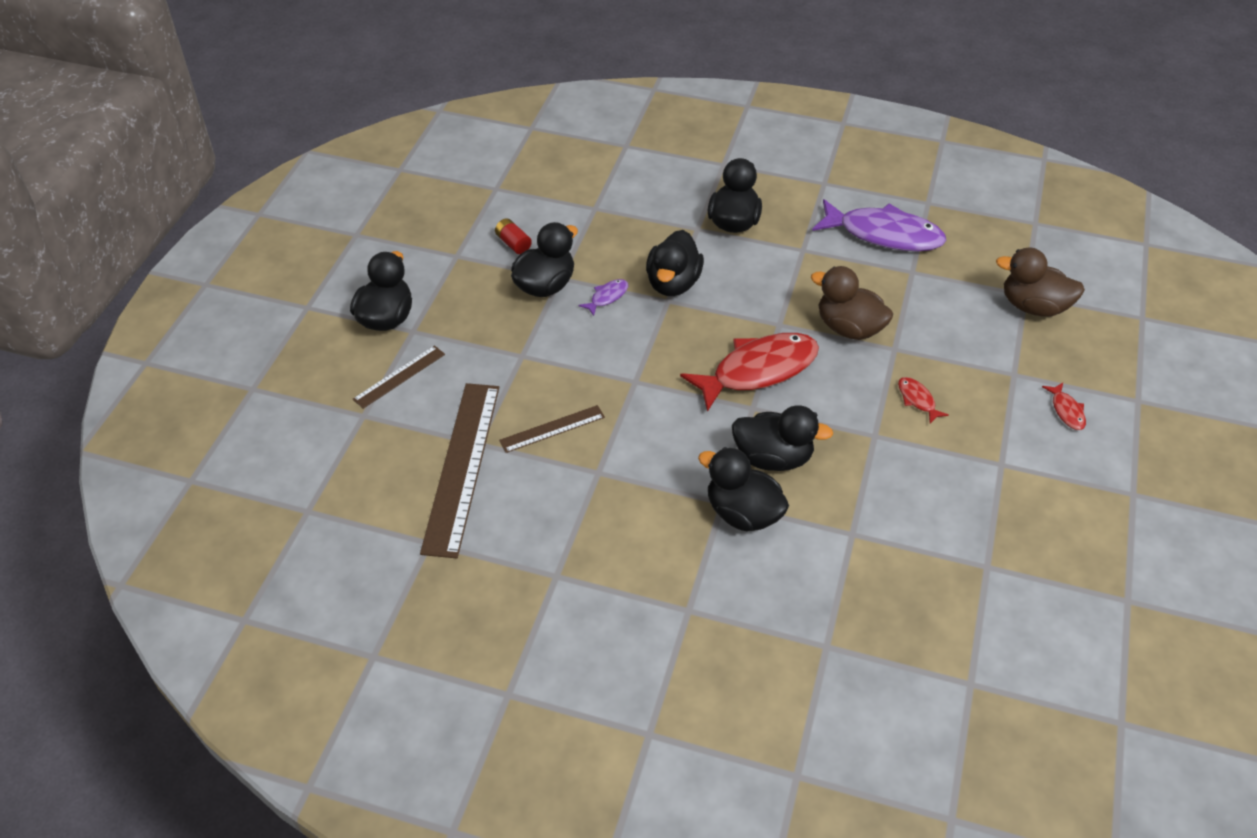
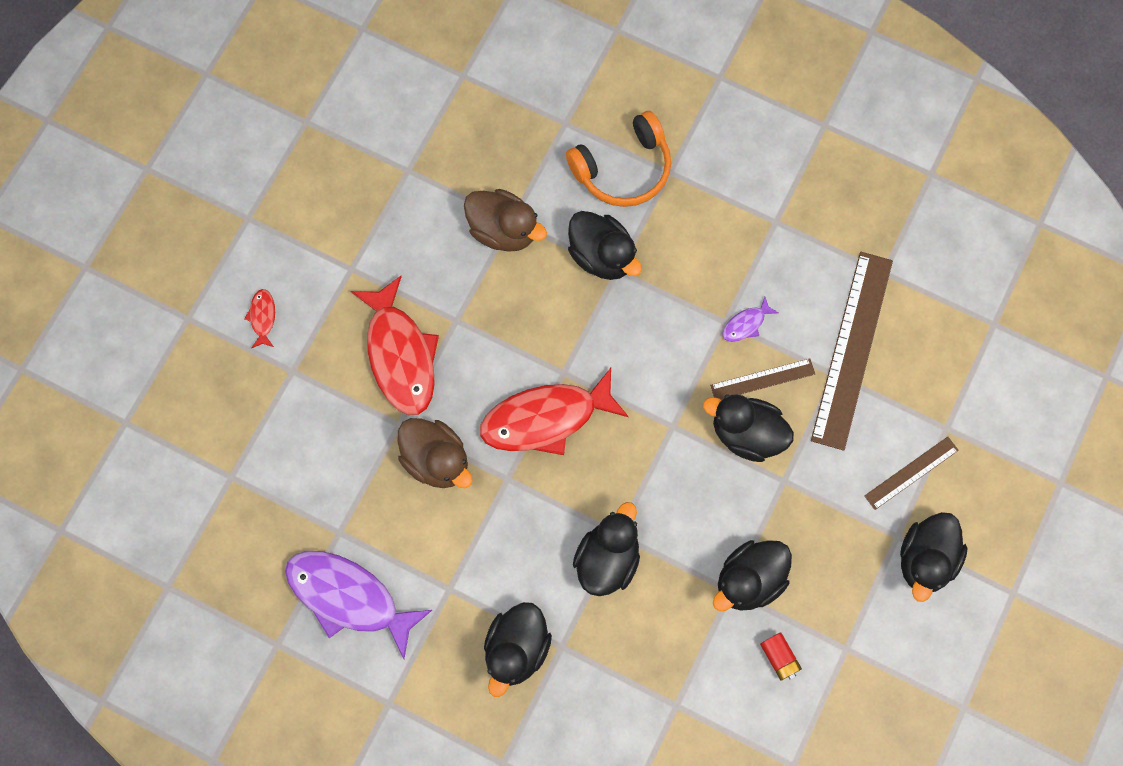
camera: 170 degrees left, 25 degrees up
(607, 297) = (683, 551): purple fish -> purple fish (746, 324)
(743, 605) = (623, 169): none -> orange headphones
(773, 458) = (559, 310): black duck -> black duck (747, 434)
(917, 400) = (400, 355): red fish -> red fish, size x2.35
(1033, 306) = (231, 457): brown duck -> brown duck (503, 230)

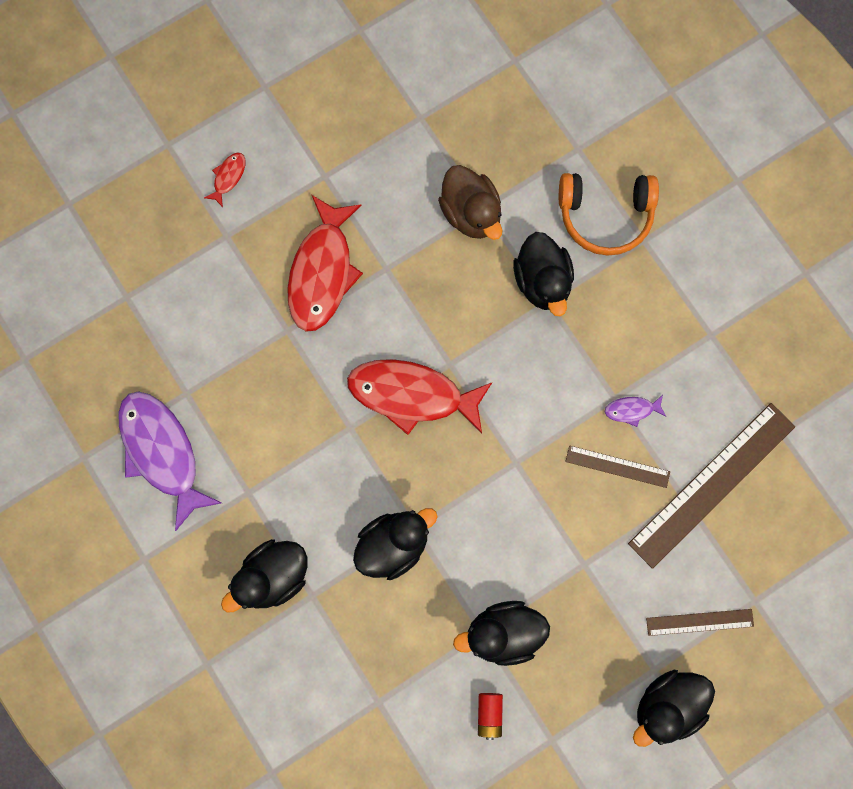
camera: 30 degrees right, 5 degrees up
(436, 460) = (300, 378): brown duck -> none
(747, 434) = (576, 505): black duck -> none

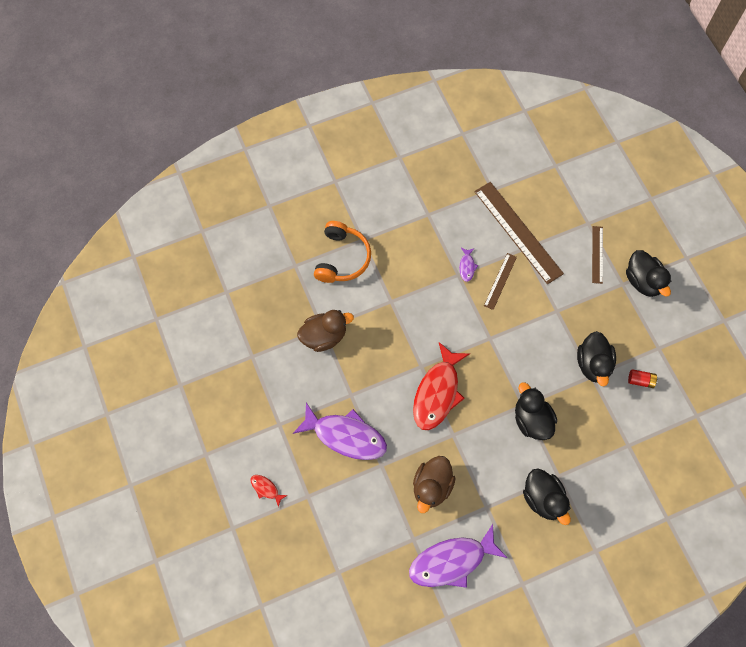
camera: 80 degrees left, 10 degrees down
(266, 408) = (432, 487): none -> brown duck
(322, 272) = (345, 436): red fish -> purple fish
(542, 281) = (377, 302): black duck -> none

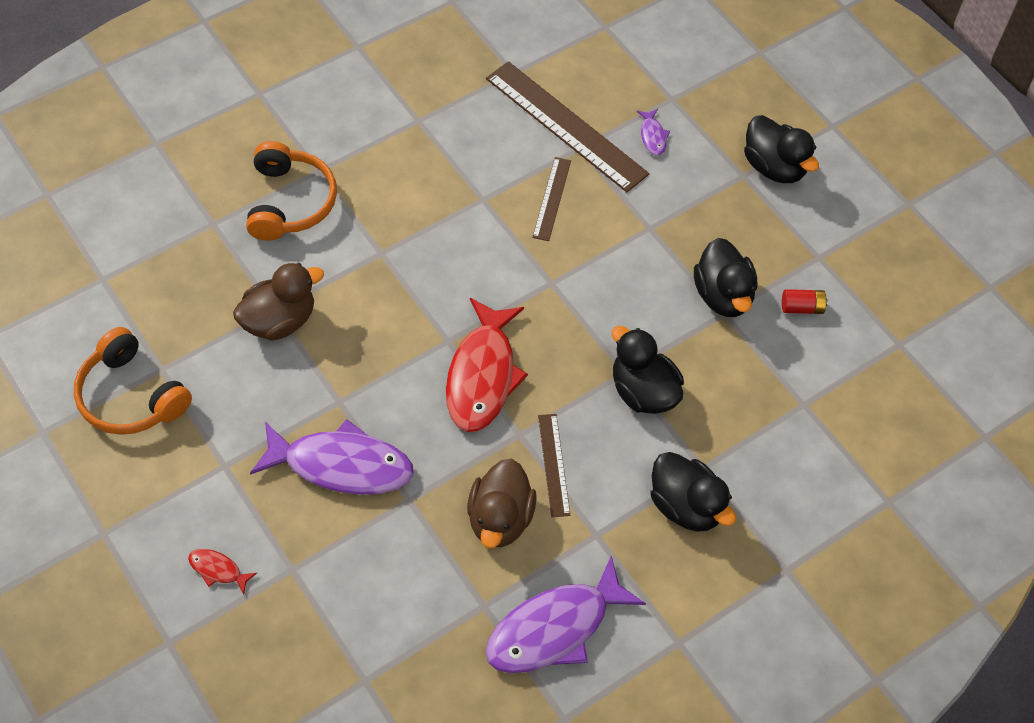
camera: 15 degrees left, 10 degrees down
(232, 370) = (130, 396): none -> orange headphones
(467, 266) = (495, 185): purple fish -> purple fish (653, 136)
(597, 254) = (695, 140): brown ruler -> brown ruler (554, 464)

